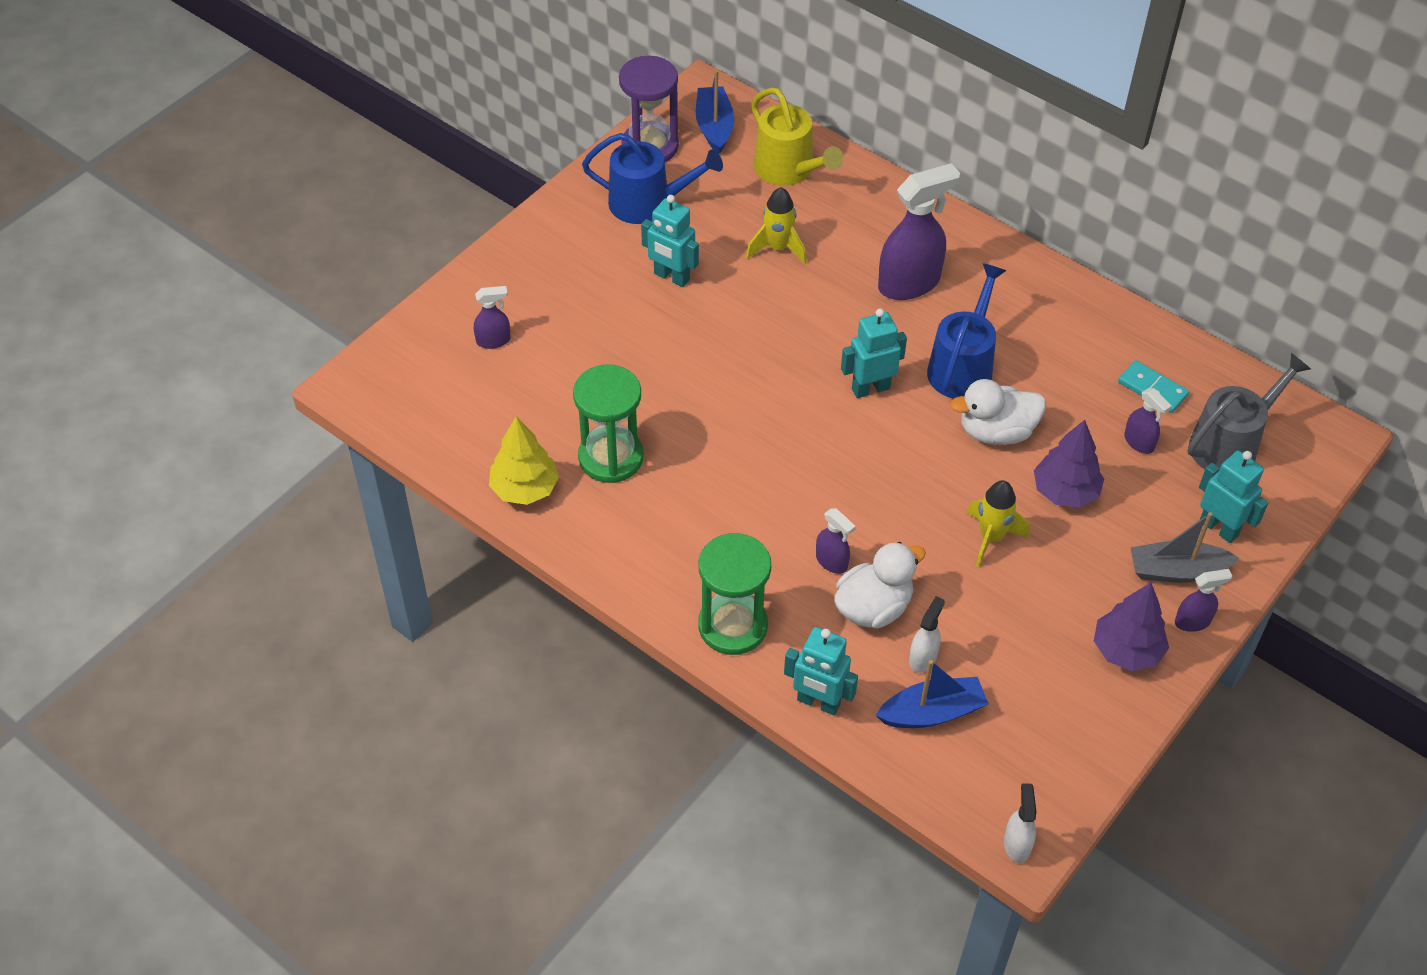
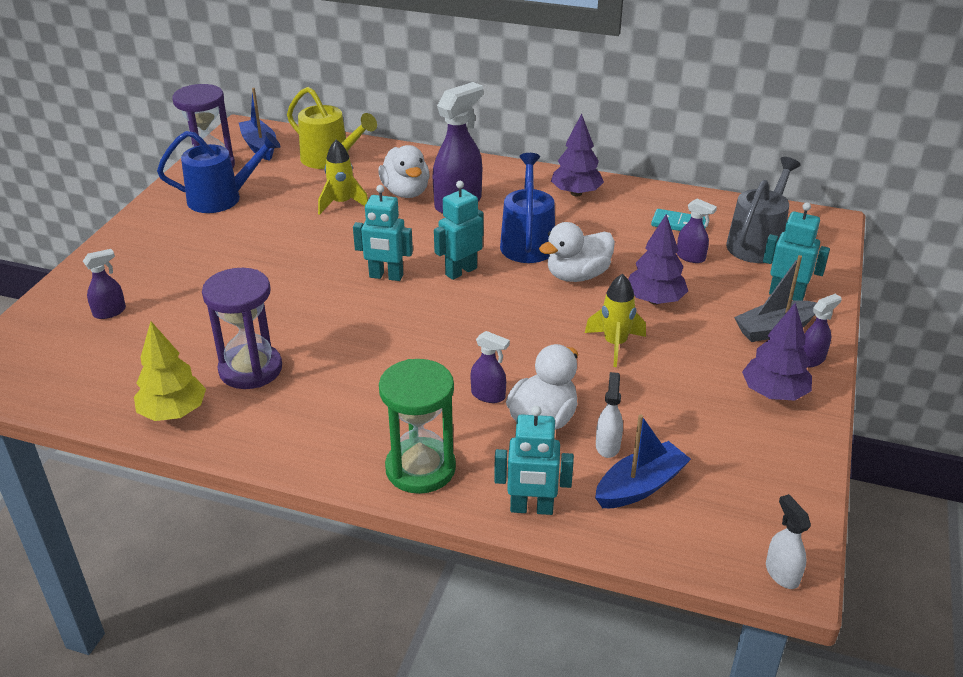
camera: 20 degrees left, 15 degrees down
(611, 457) = (250, 369): green hourglass -> purple hourglass
(671, 277) = (259, 238): turquoise robot -> turquoise robot (386, 276)
(856, 249) = (406, 192): none -> white duck
(1054, 305) = (576, 193): none -> purple tree

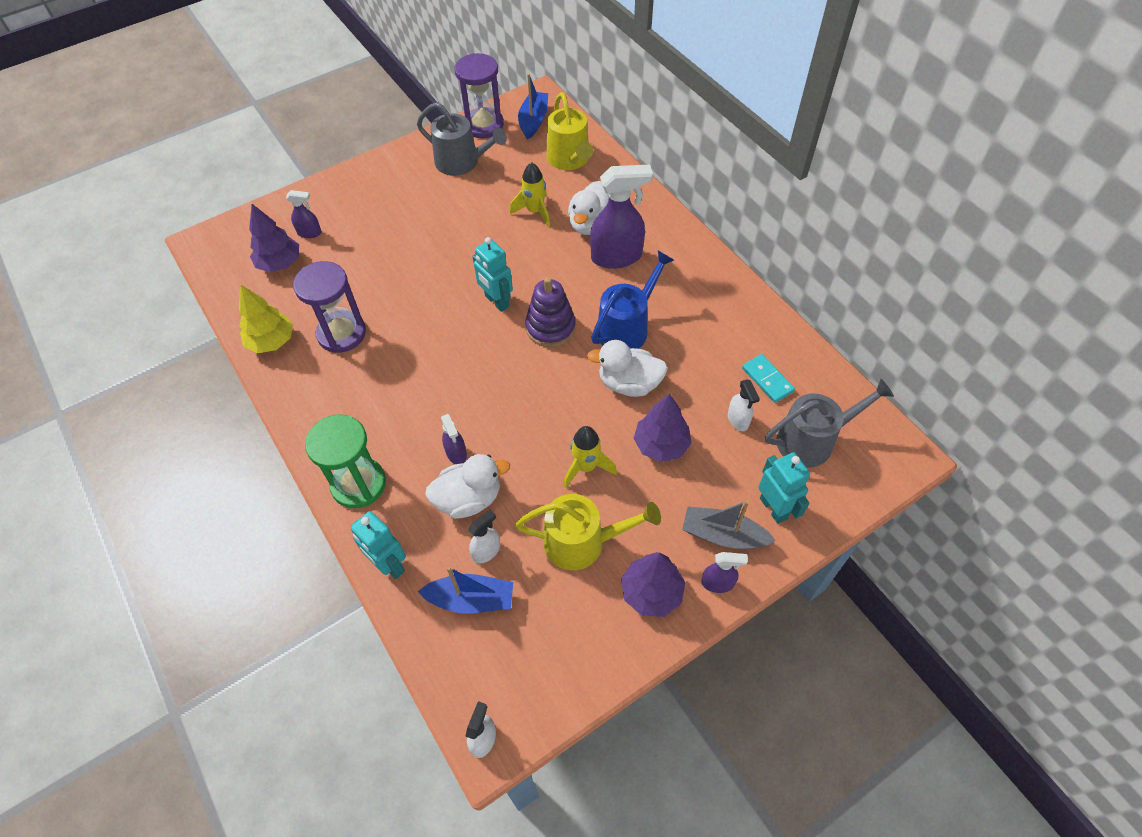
camera: 40 degrees right, 20 degrees up
(221, 198) = (462, 162): blue watering can -> grey watering can
(460, 271) = (550, 327): turquoise robot -> purple stacking toy
(576, 193) = (718, 297): purple tree -> purple tree (280, 263)
(678, 393) = (582, 542): none -> yellow watering can
(691, 257) = (738, 420): purple spray bottle -> white spray bottle

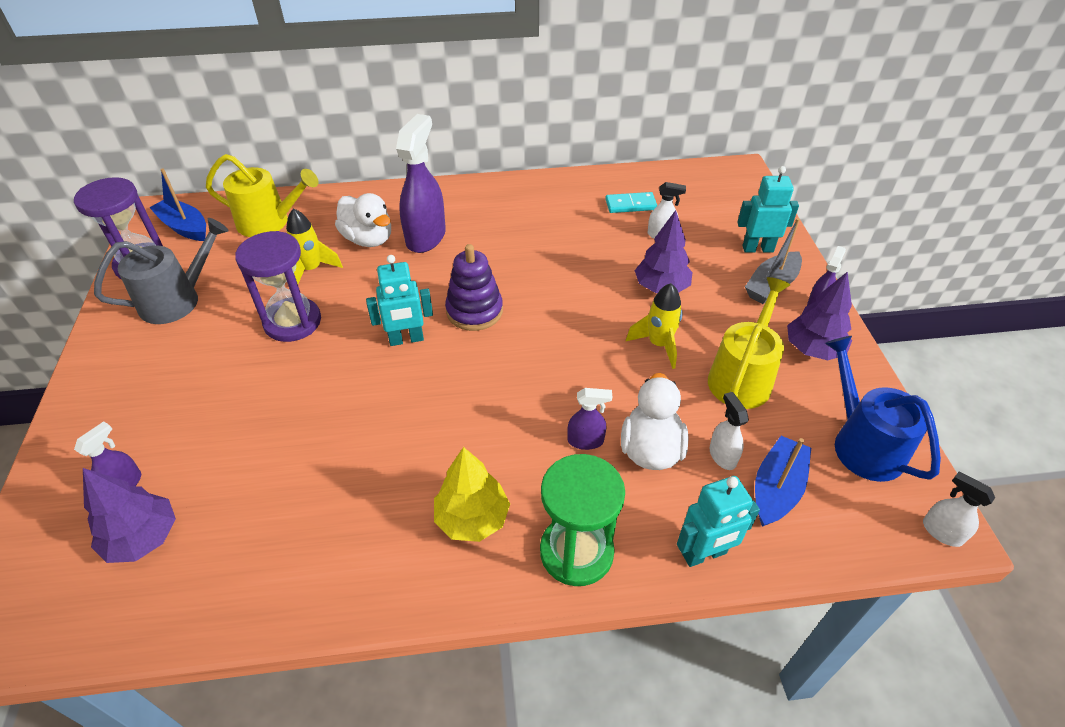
camera: 65 degrees left, 10 degrees down
(272, 341) = (276, 589): yellow tree -> yellow tree (472, 518)
(341, 333) = (331, 500): purple hourglass -> purple hourglass (292, 322)
(627, 328) = (515, 261): blue watering can -> blue watering can (862, 444)
(629, 384) = (581, 283): white duck -> none
(812, 440) = (703, 205): grey watering can -> none

